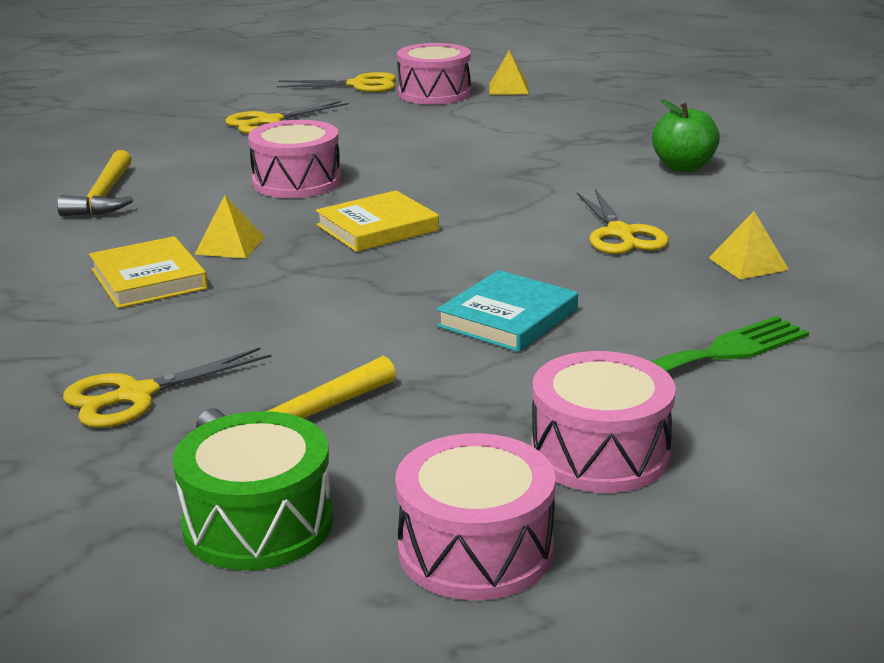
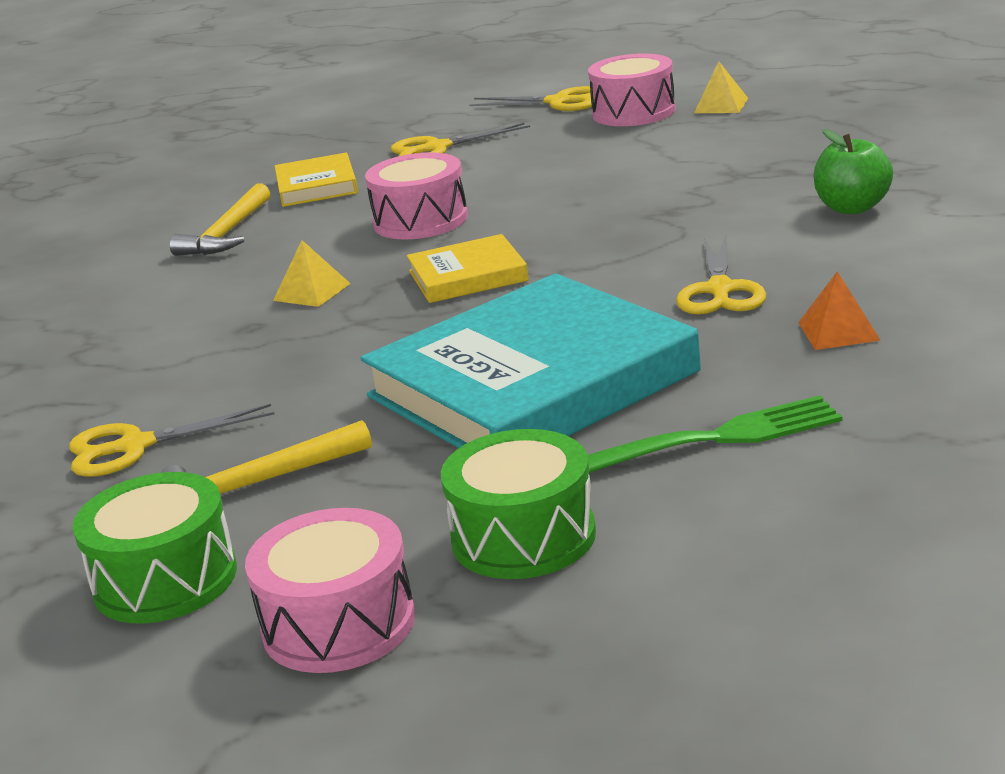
camera: 20 degrees right, 0 degrees up
(148, 279) = (215, 326): yellow book -> yellow book (316, 186)
(507, 318) = (532, 384): turquoise book -> turquoise book, size x2.14
(600, 453) = (523, 537): pink drum -> green drum
(748, 263) = (838, 331): yellow pyramid -> orange pyramid

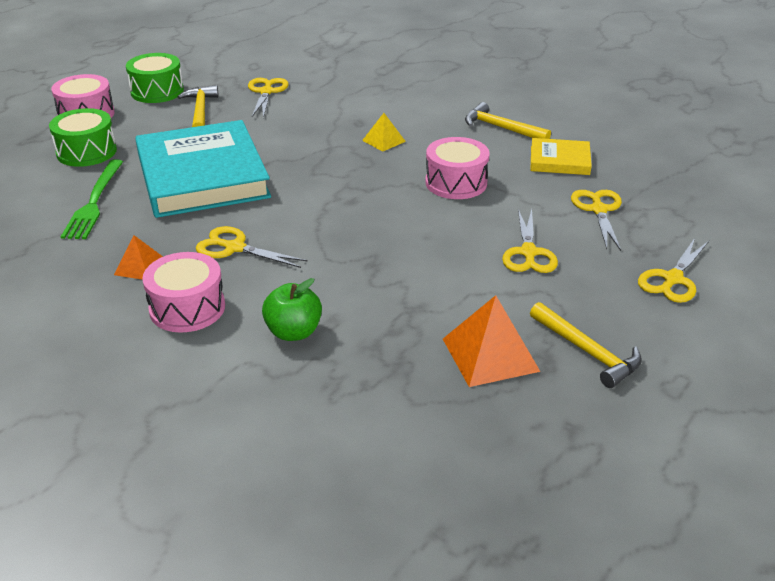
camera: 105 degrees right, 10 degrees up
(467, 276) = (351, 182): yellow book -> none
(565, 156) = (528, 253): none -> yellow scissors
(633, 112) = (609, 306): pink drum -> pink drum (187, 308)
(721, 105) = (587, 352): yellow pyramid -> yellow hammer
(773, 131) = (490, 354): none -> orange pyramid

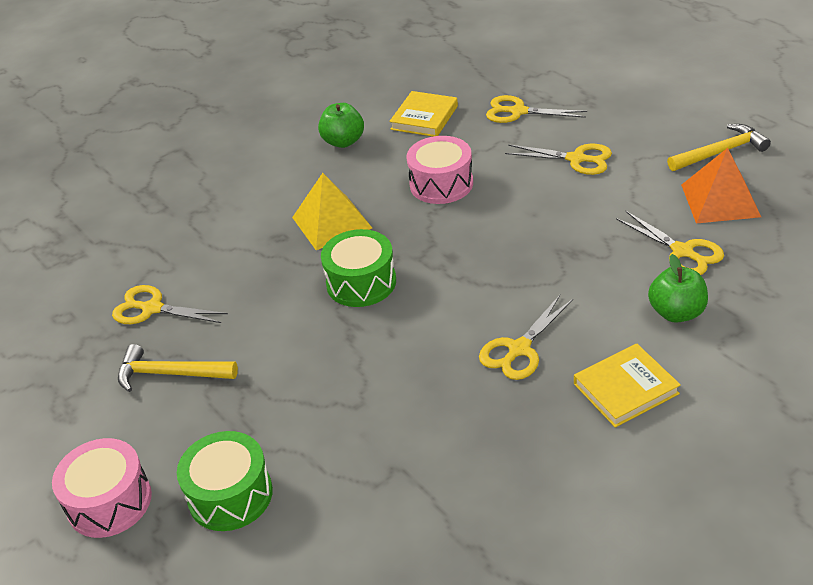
camera: 70 degrees left, 5 degrees up
(94, 202) = (375, 479): green fork -> none
(140, 266) = (537, 429): orange pyramid -> none
(157, 91) = (80, 420): green drum -> green drum (361, 282)
(187, 308) = (625, 389): pink drum -> yellow book
(202, 176) = (349, 373): turquoise book -> none
(384, 141) = (332, 222): yellow pyramid -> yellow pyramid, size x1.73
(501, 128) = (343, 141): yellow hammer -> green apple
(672, 279) = (631, 96): yellow scissors -> yellow scissors (682, 251)

